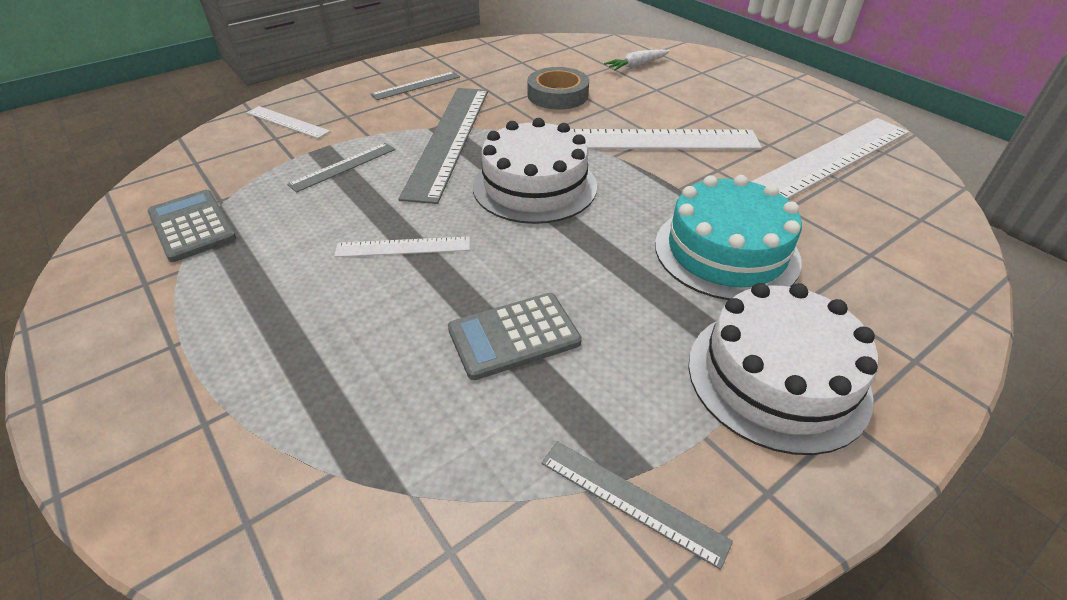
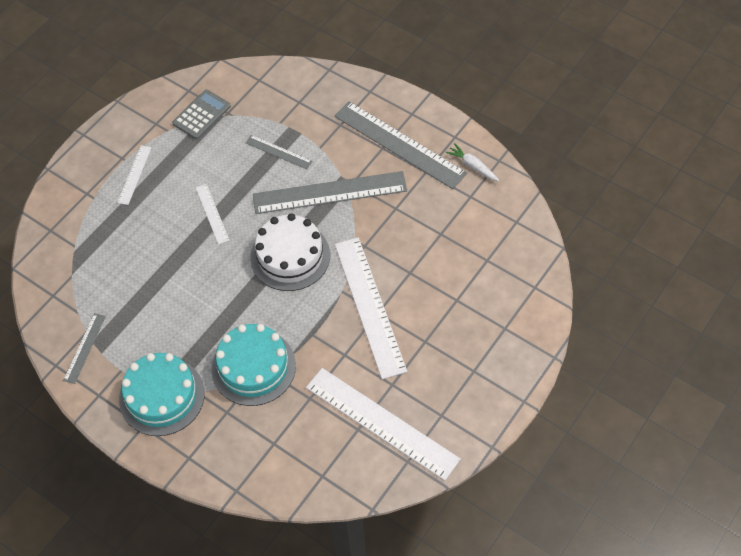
camera: 75 degrees right, 15 degrees up
(287, 122) = (320, 98): white ruler -> white ruler (134, 175)
(416, 85) = (399, 144): grey ruler -> grey ruler, size x2.09
(514, 336) = (160, 283): grey calculator -> none
(557, 95) = (419, 236): grey tape -> none
(636, 66) = (496, 278): white carrot -> white carrot (472, 166)
(777, 377) = (162, 396): white cake -> turquoise cake

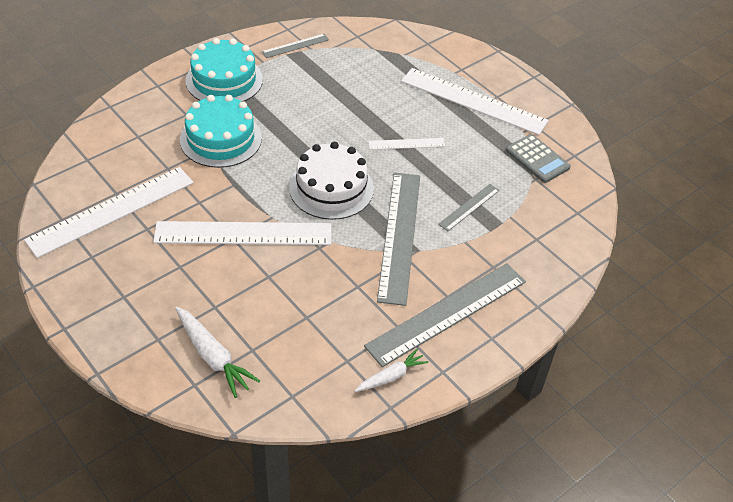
camera: 100 degrees right, 10 degrees down
(85, 348) = (295, 46): grey ruler -> grey ruler turned 60 degrees counterclockwise
(134, 175) = (473, 101): white ruler -> white ruler, size x2.09
(504, 283) = (213, 356): none -> white carrot

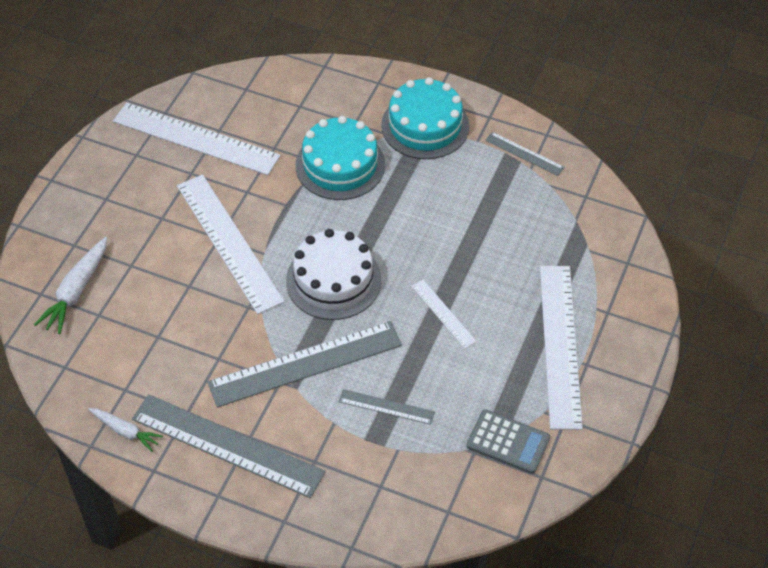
camera: 65 degrees right, 5 degrees up
(537, 159) = (508, 442): grey calculator -> grey calculator turned 90 degrees counterclockwise

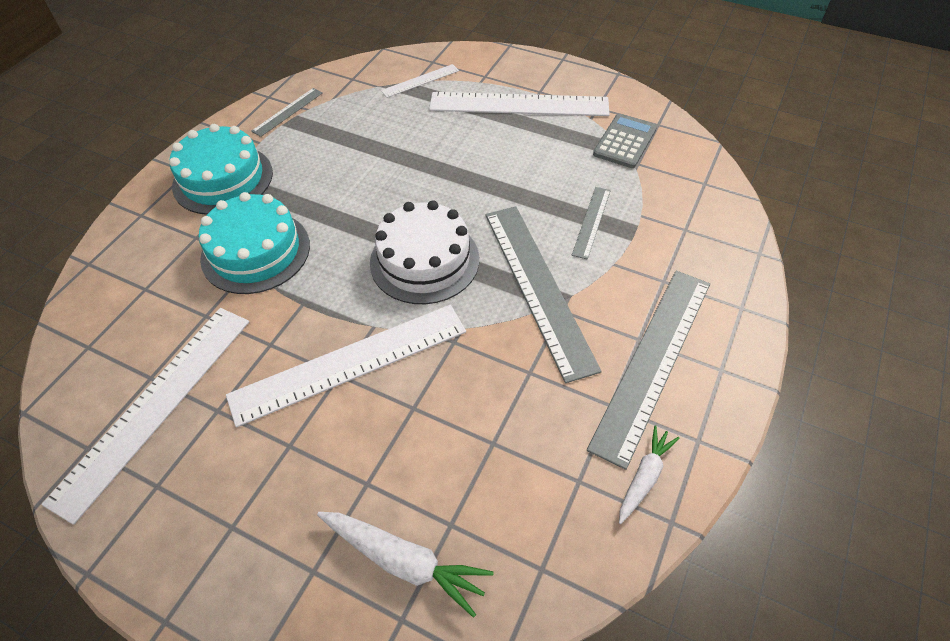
camera: 85 degrees left, 0 degrees up
(443, 313) = (478, 176): white ruler -> white ruler (420, 80)

